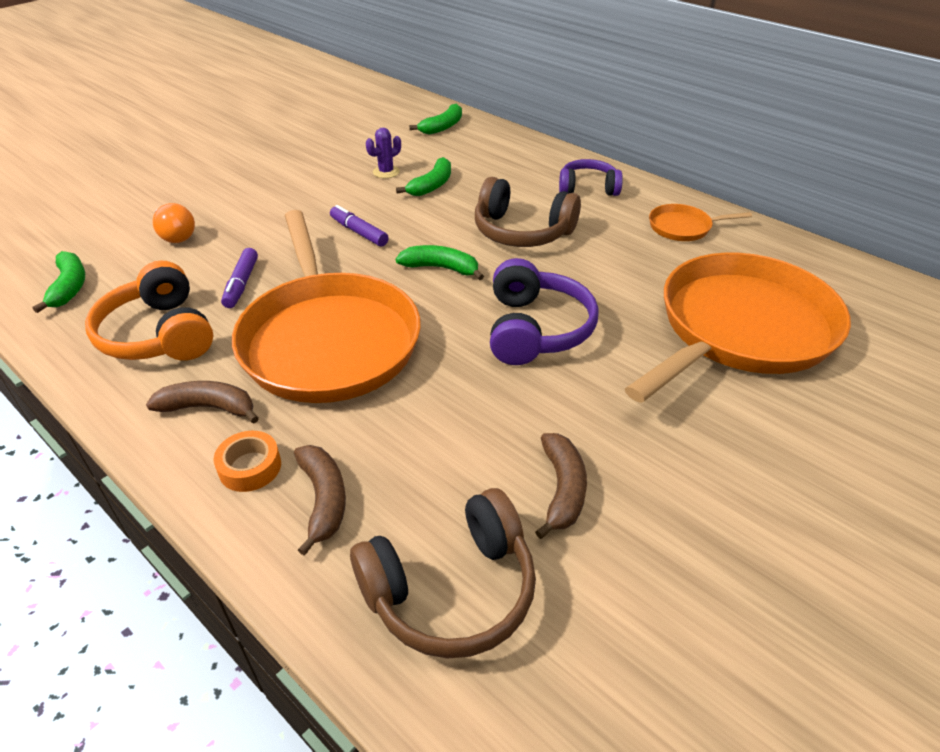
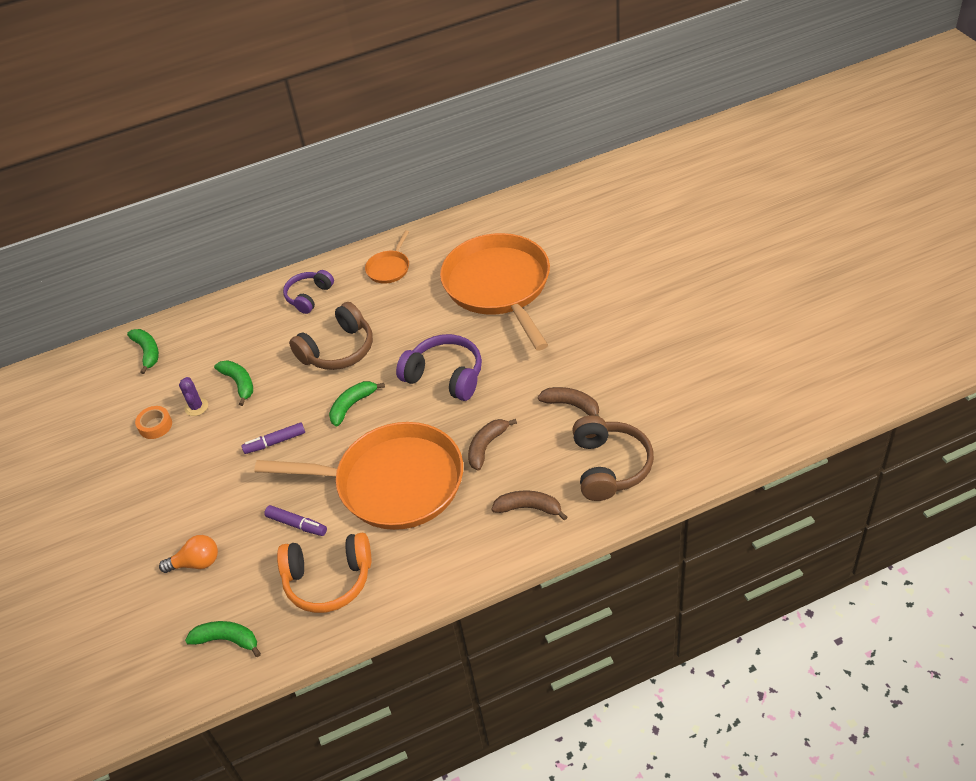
camera: 60 degrees left, 5 degrees up
(209, 408) = (424, 556): brown banana -> brown banana (487, 446)
(250, 467) = (487, 539): orange tape -> orange tape (155, 426)

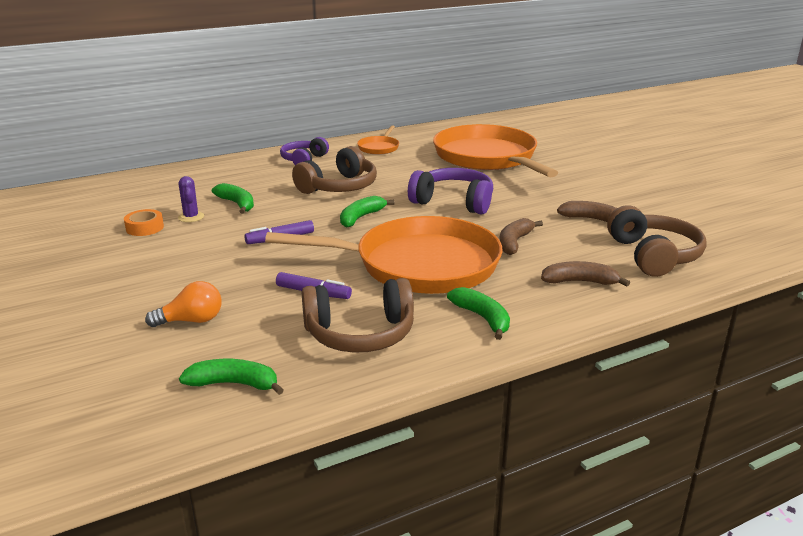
camera: 10 degrees left, 20 degrees down
(147, 352) = (139, 186): green banana -> green banana (482, 318)
(328, 580) = (360, 334): orange headphones -> brown headphones

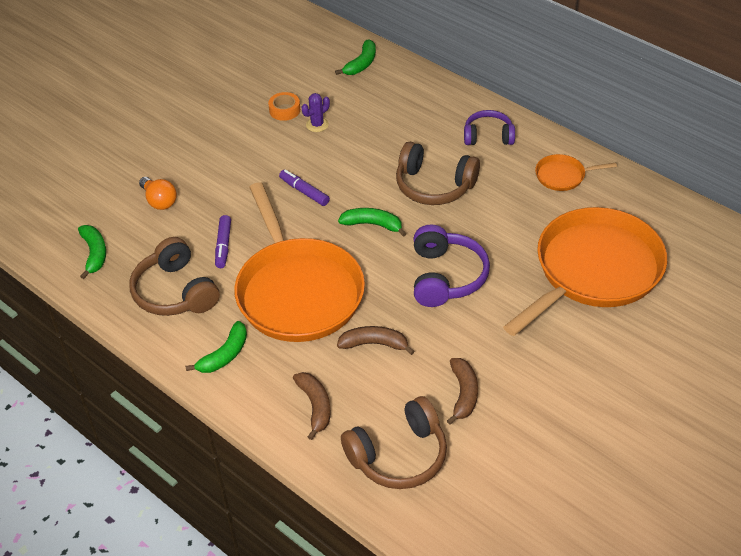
camera: 70 degrees right, 20 degrees up
(237, 204) = (357, 138): green banana -> green banana (361, 64)

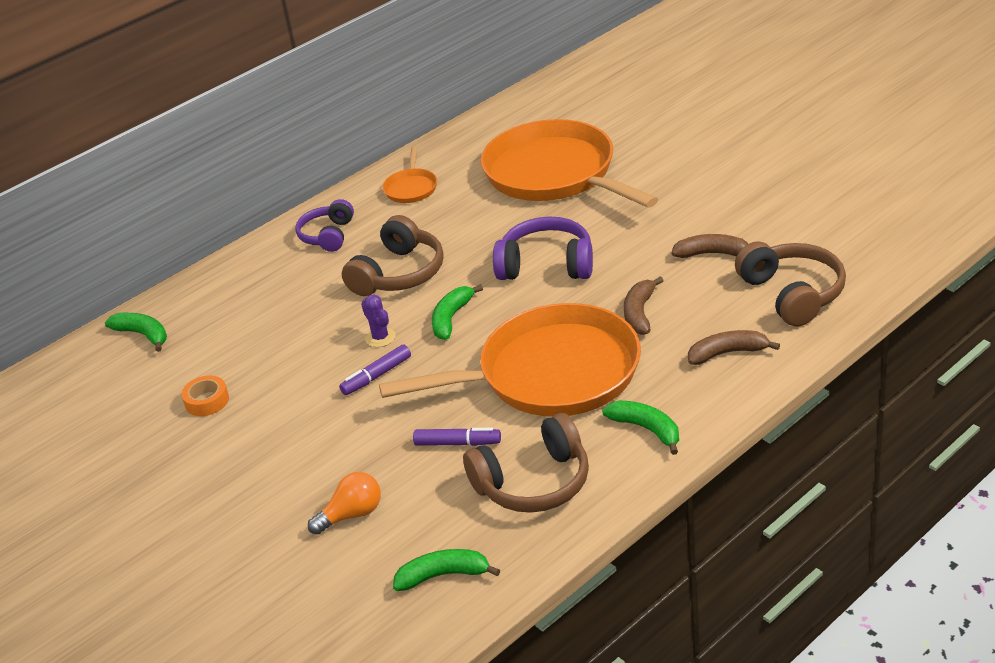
camera: 80 degrees left, 10 degrees down
(317, 125) = (250, 370): purple cactus -> purple cactus (380, 338)

